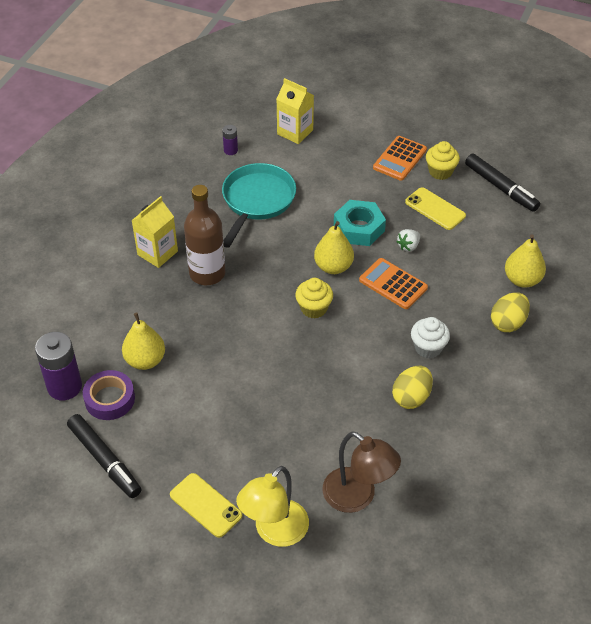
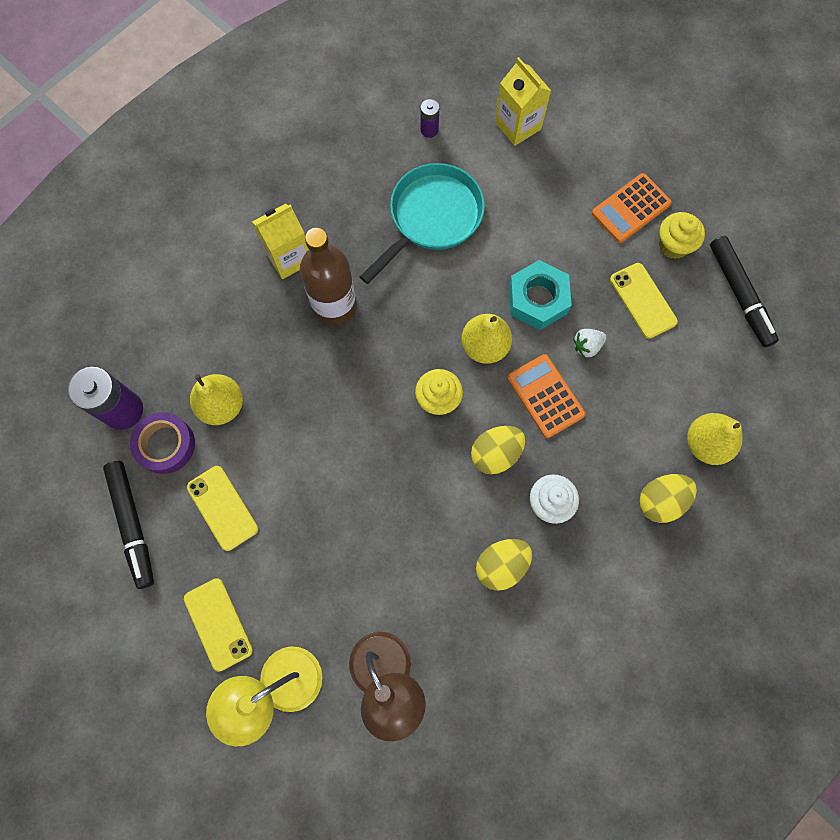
camera: 20 degrees right, 25 degrees up
(175, 426) = (222, 508): none -> yellow phone
(373, 329) = (495, 453): none -> yellow egg

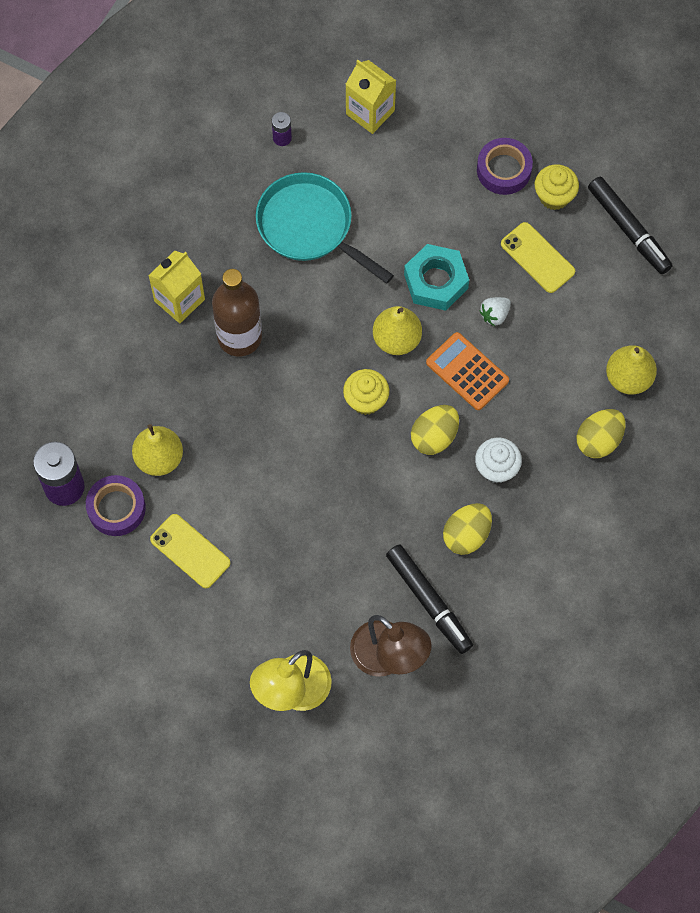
camera: 15 degrees left, 5 degrees down
(132, 524) = (109, 588): black marker -> black marker (429, 601)
(218, 624) = (219, 654): yellow phone -> none
(431, 218) = (310, 227): turquoise pan -> turquoise pan turned 75 degrees counterclockwise
(630, 208) = (504, 170): orange calculator -> purple tape

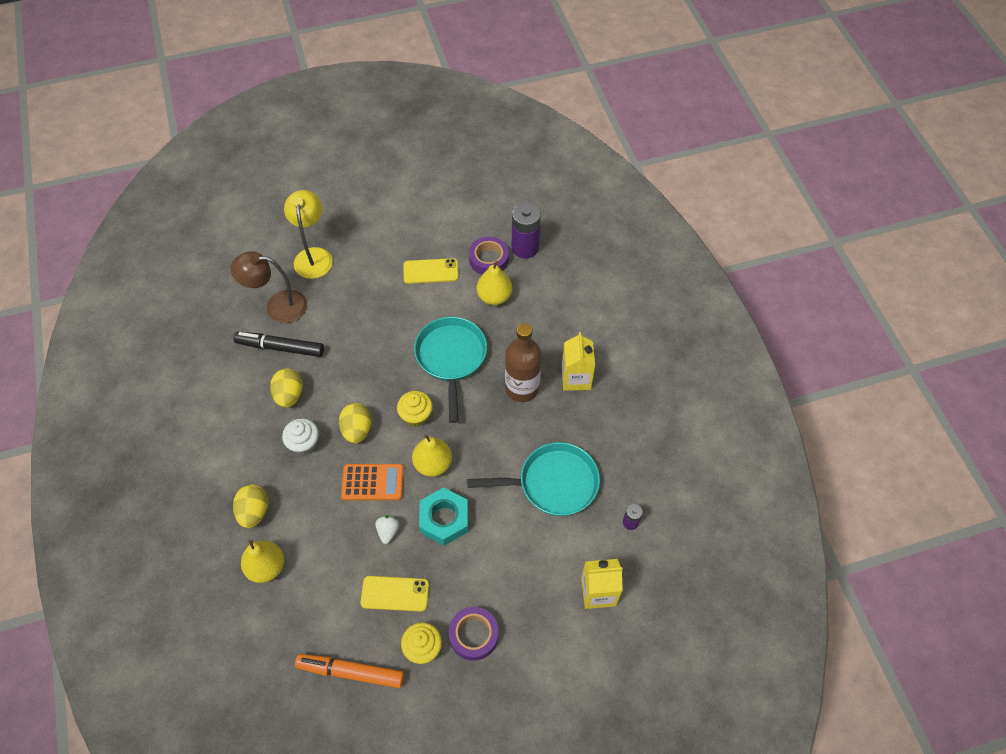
camera: 135 degrees right, 10 degrees down
(273, 429) = (451, 358): none -> turquoise pan
(628, 229) = (351, 672): black marker -> orange marker

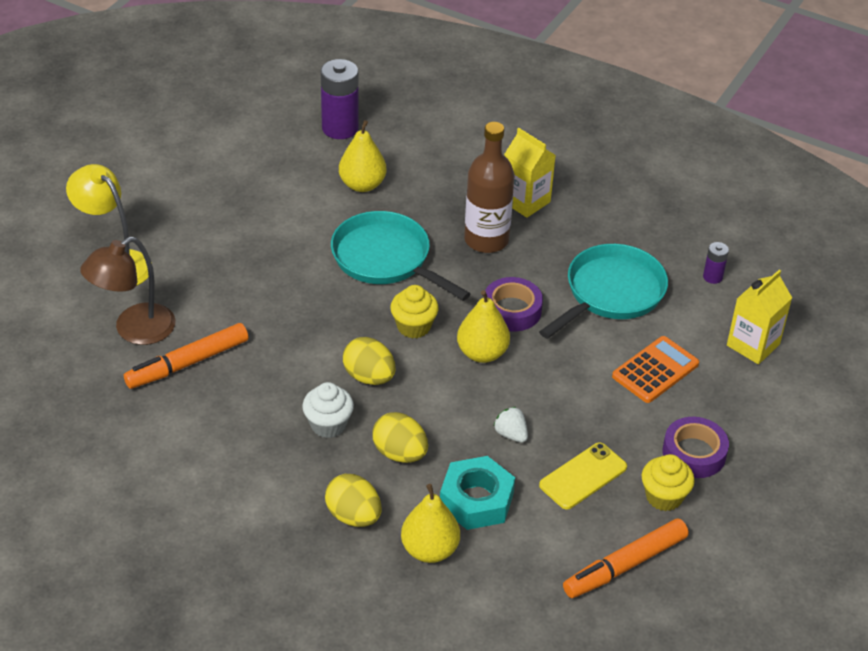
camera: 45 degrees left, 15 degrees down
(280, 347) = (187, 363): black marker -> orange marker
(289, 395) = (255, 396): yellow egg -> yellow egg (400, 453)
(372, 482) = (443, 407): orange calculator -> orange calculator (655, 370)
(430, 271) = (267, 202): yellow phone -> none
(444, 519) = (551, 387): turquoise nut -> turquoise nut (476, 500)
(489, 259) = (315, 158): purple tape -> purple tape (512, 310)

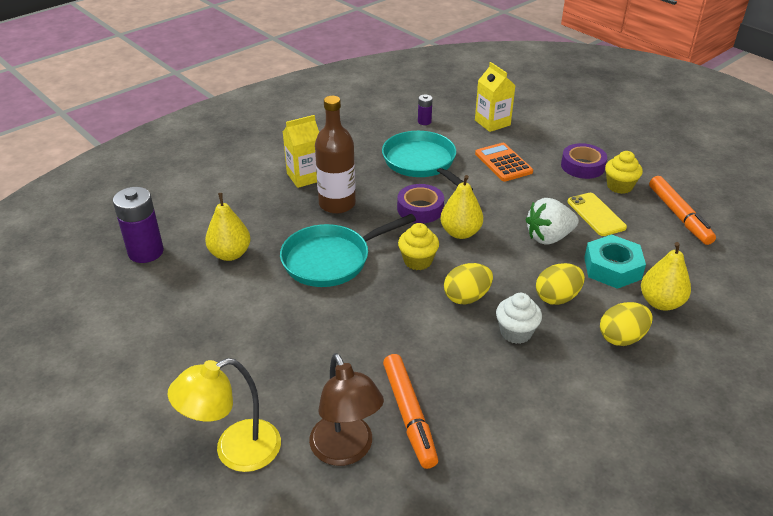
camera: 70 degrees left, 5 degrees down
(511, 434) = (549, 237): white strawberry -> white strawberry, size x1.84

